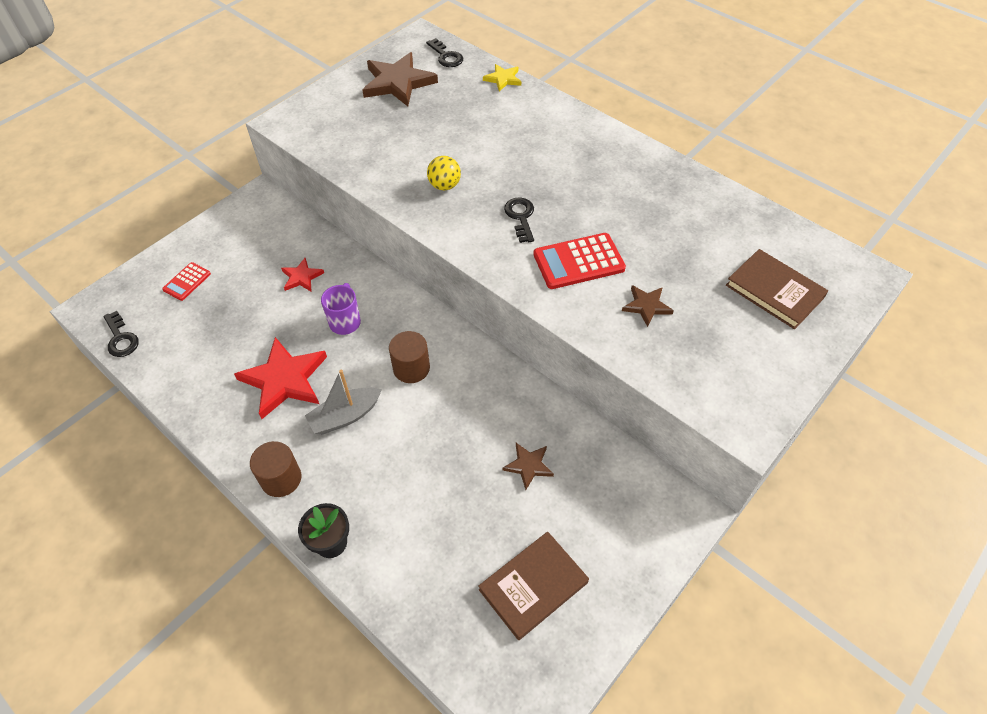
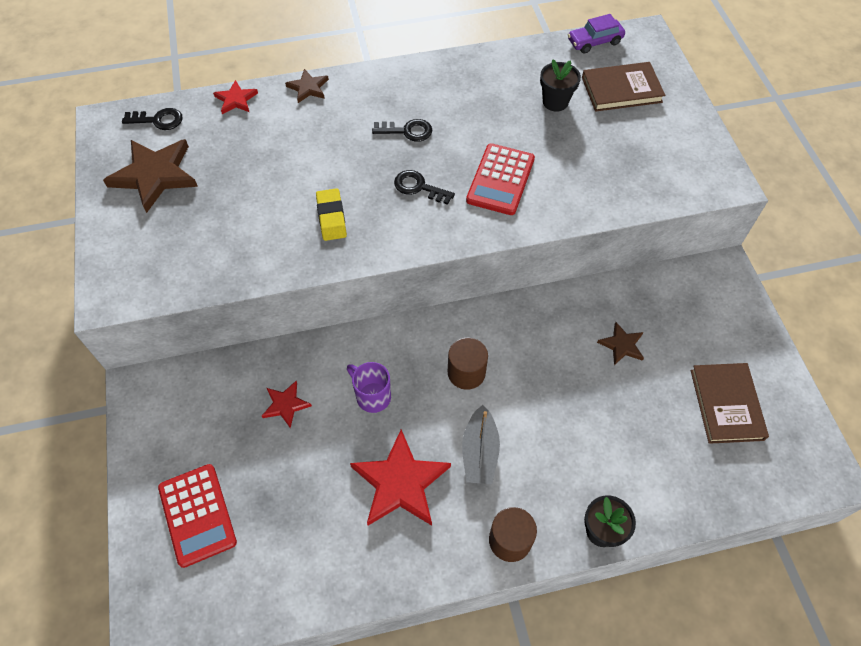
camera: 55 degrees left, 5 degrees up
(121, 338) = (221, 618): black key -> black key (407, 131)
(187, 282) = (197, 515): red calculator -> red calculator, size x1.73
(444, 185) = (331, 217): yellow ball -> yellow eraser
(503, 79) = (236, 100): yellow star -> red star
(646, 306) = (578, 167): brown star -> brown star (308, 88)
(705, 253) = (555, 102): none -> black flower pot
(812, 243) = (594, 42): none -> purple car

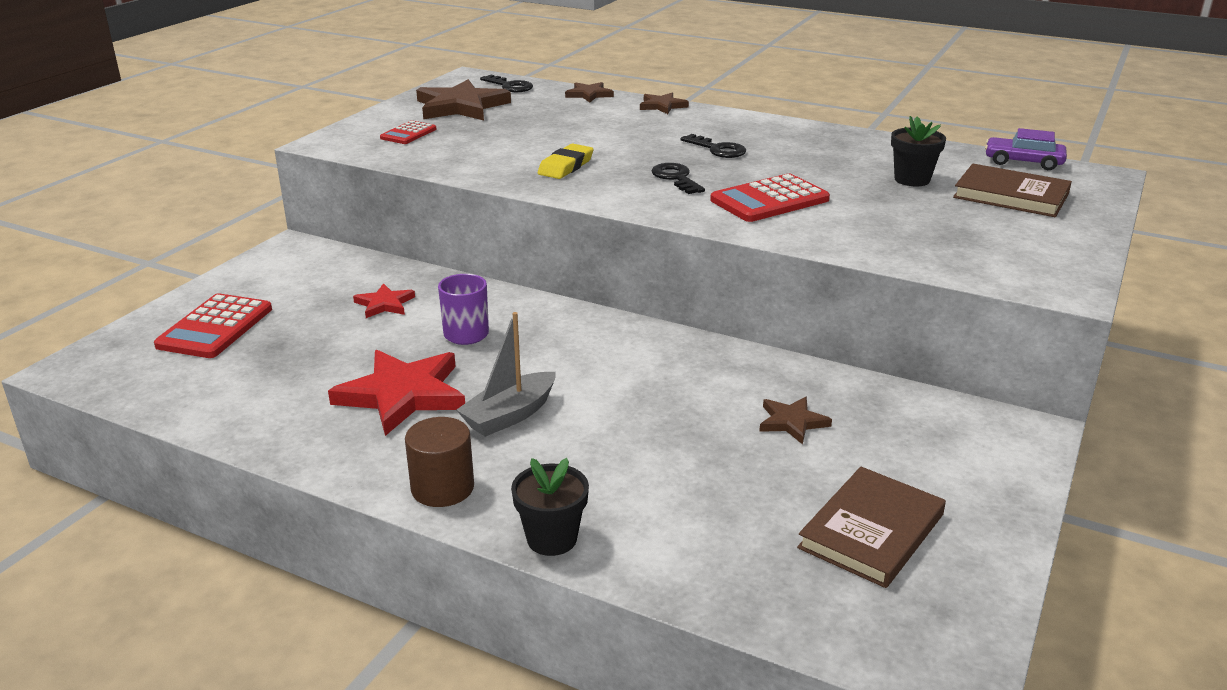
camera: 40 degrees right, 30 degrees down
(161, 242) = (408, 134): none -> red calculator
(236, 100) = (589, 94): red star -> brown star
(466, 372) = (580, 361): brown cylinder -> none

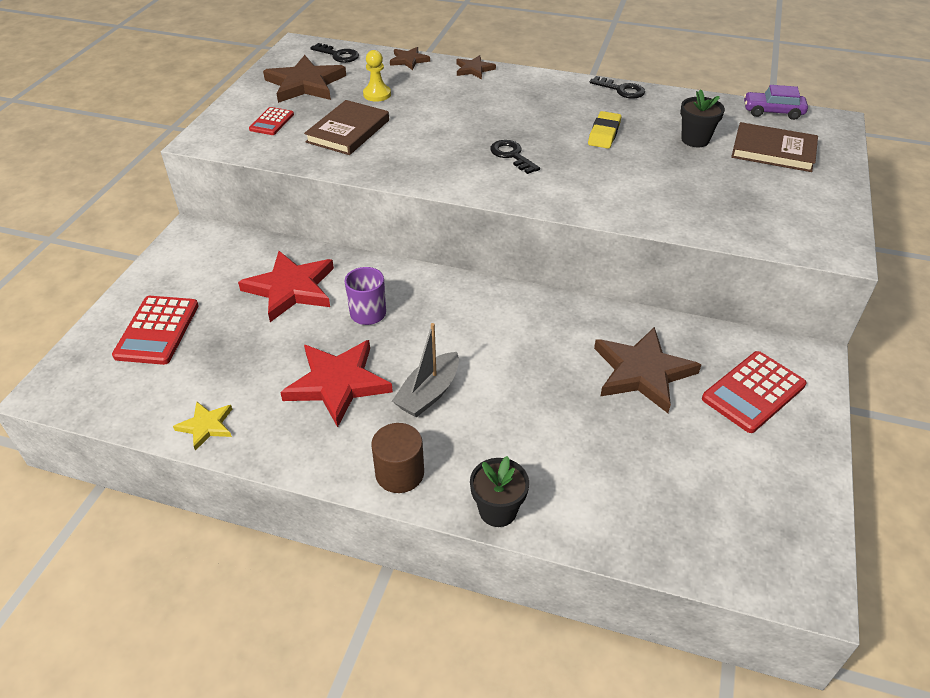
camera: 10 degrees left, 15 degrees up
(231, 418) = (206, 426): none -> yellow star
(384, 304) = (291, 289): red star -> red star, size x1.93
(539, 119) = (377, 94): none -> yellow pawn
(566, 166) = (418, 150): yellow eraser -> yellow eraser (604, 133)
(718, 149) = (535, 118): black key -> black key (621, 90)
(769, 200) = (593, 174): red calculator -> red calculator (753, 392)
(792, 422) = (642, 372): brown star -> brown star, size x1.93
(871, 531) = (724, 469): brown book -> brown book (348, 131)

